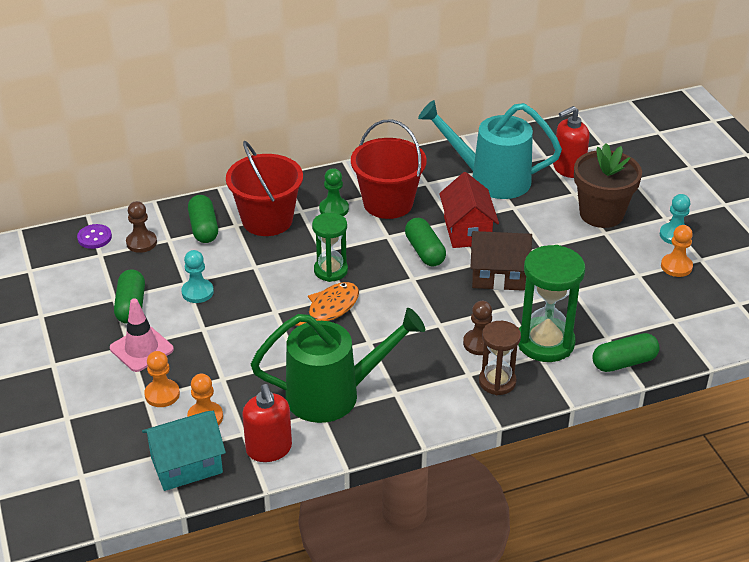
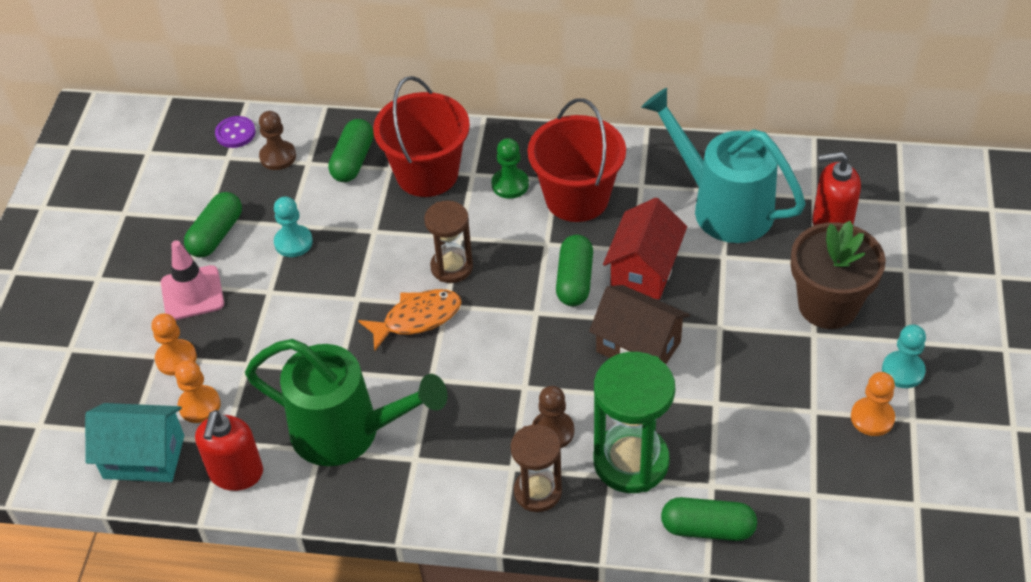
camera: 30 degrees right, 10 degrees up
(331, 270) = (452, 267): green hourglass -> brown hourglass

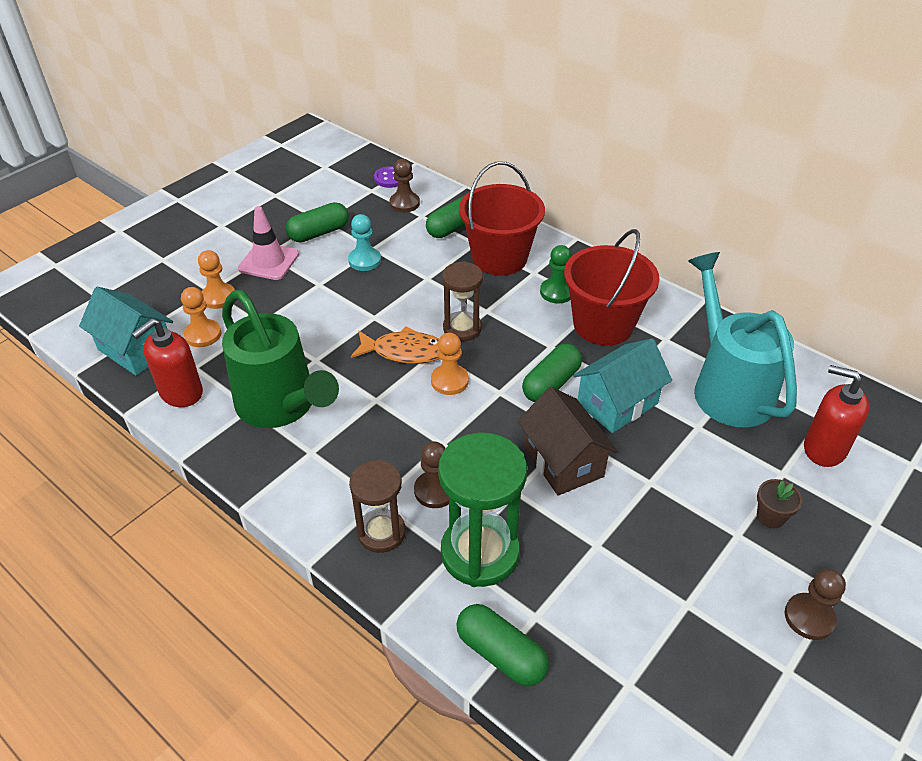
camera: 30 degrees right, 5 degrees down
(644, 270) = (617, 403): red house -> turquoise house
(828, 305) = (770, 516): brown flower pot -> brown flower pot, size x0.43
(872, 418) = (744, 645): orange pawn -> orange pawn (449, 381)
(903, 371) = (809, 617): turquoise pawn -> brown pawn

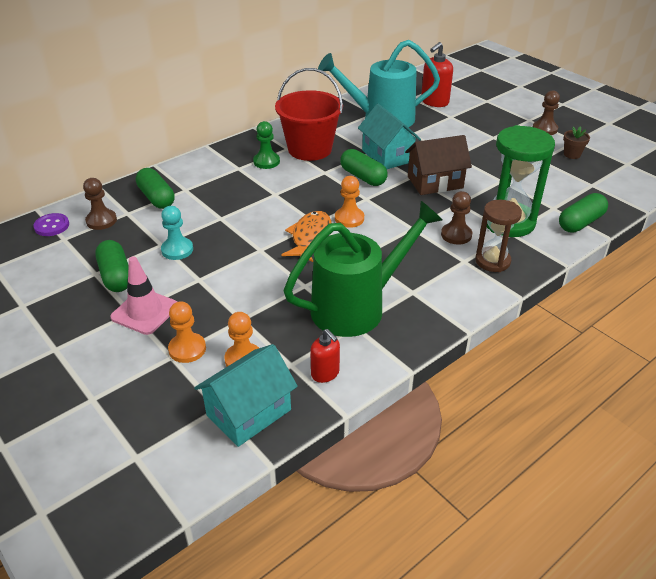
camera: 80 degrees left, 5 degrees down
(181, 393) = (325, 373): red soap dispenser -> red soap dispenser, size x0.62
(462, 328) = (291, 207): brown hourglass -> none
(499, 258) = (212, 180): red bucket -> none
(770, 516) = (481, 126): brown flower pot -> brown flower pot (572, 154)

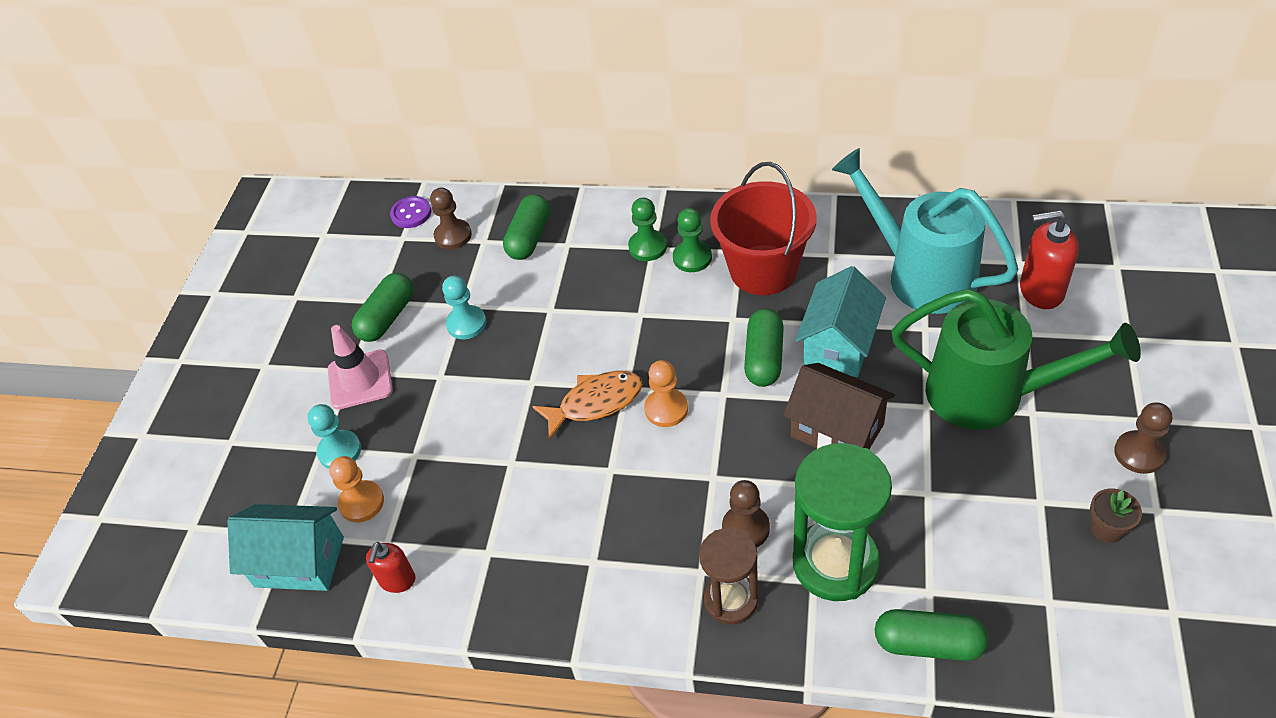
camera: 55 degrees right, 10 degrees up
(187, 349) = (339, 451): orange pawn -> turquoise pawn
(235, 169) = (647, 247): none -> green pawn
(358, 307) = (520, 532): green watering can -> green watering can (990, 395)

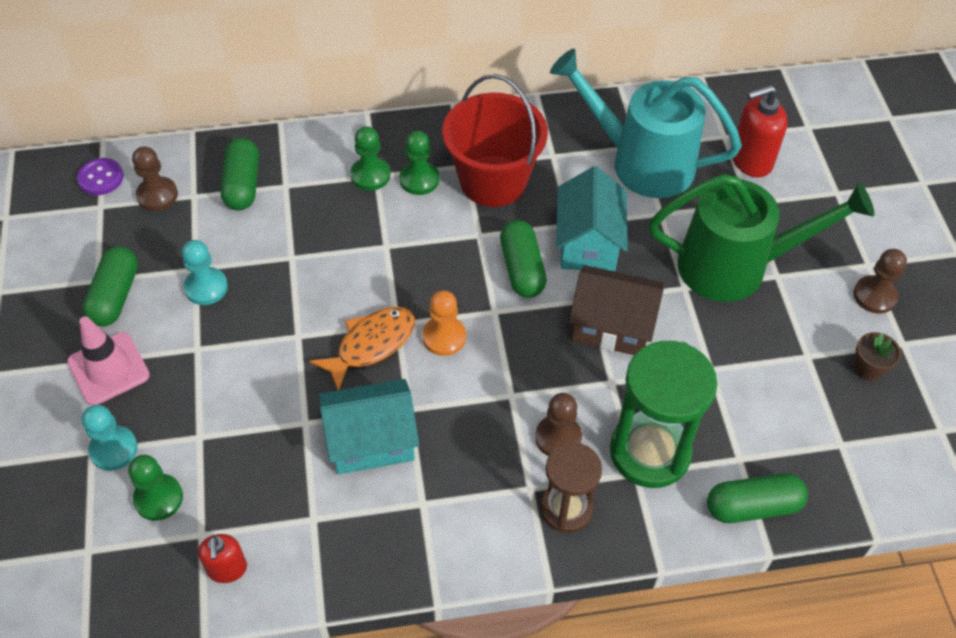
camera: 25 degrees left, 5 degrees up
(299, 562) = (112, 576): turquoise house -> turquoise house (371, 441)
(361, 502) = (158, 498): orange pawn -> green pawn

